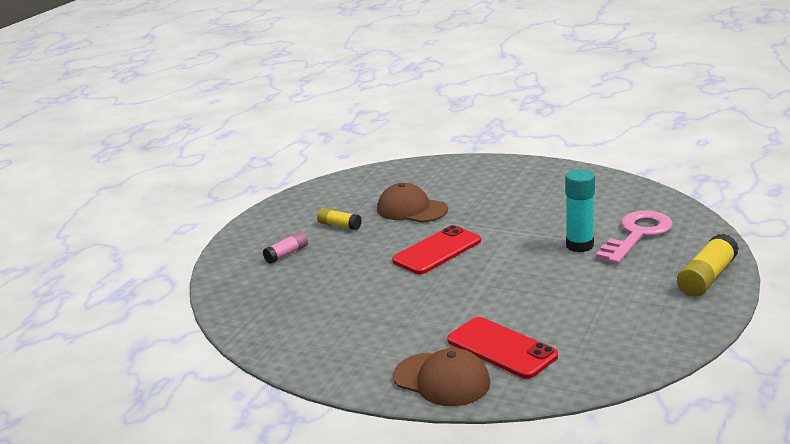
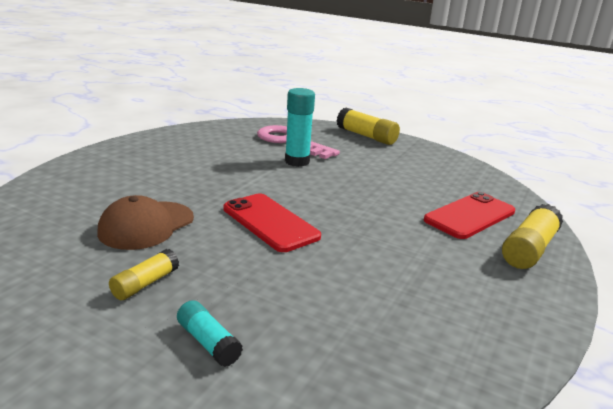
camera: 90 degrees left, 0 degrees up
(287, 254) = (208, 342): pink glue stick -> turquoise glue stick
(442, 380) = (529, 249): brown cap -> yellow glue stick

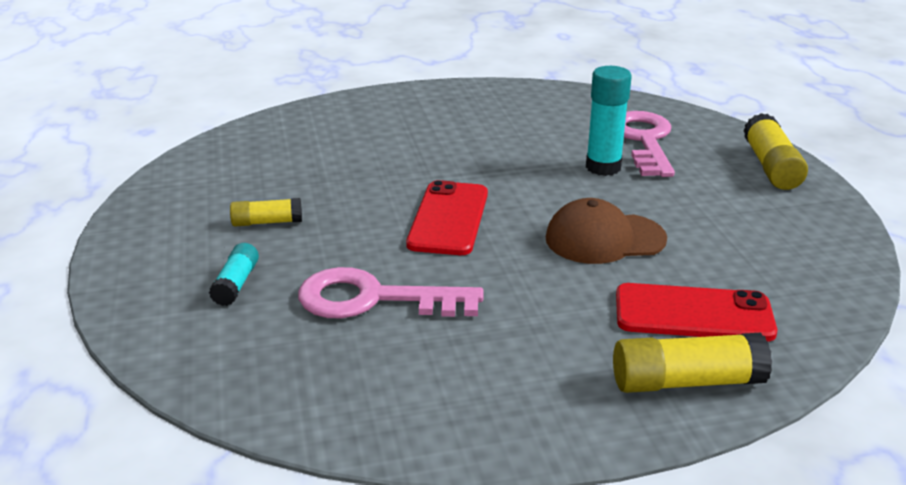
camera: 50 degrees right, 5 degrees up
(146, 225) = (343, 176): brown cap -> brown cap (604, 239)
(323, 294) = (374, 299): none -> pink key

